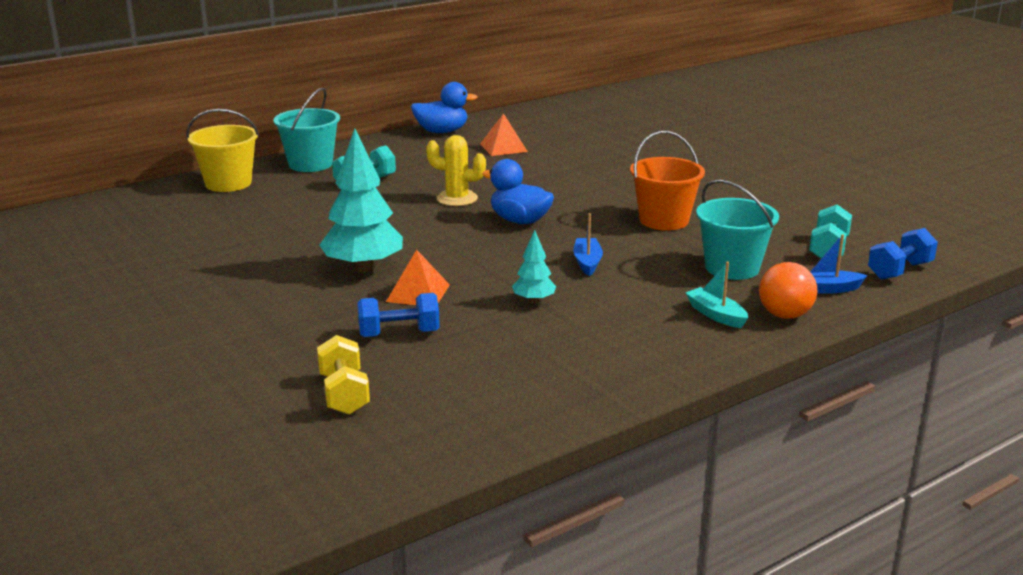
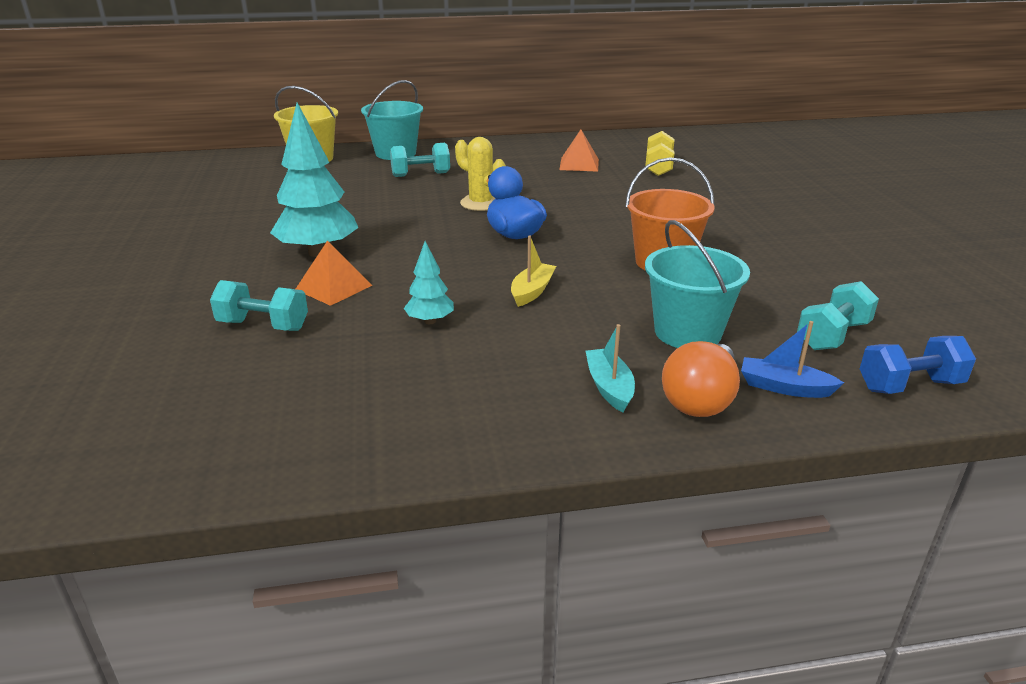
camera: 25 degrees right, 5 degrees up
(344, 394) = (133, 378): yellow dumbbell -> yellow dumbbell (658, 167)
(399, 334) = (263, 325): blue dumbbell -> turquoise dumbbell
(442, 131) = (539, 143): blue duck -> none
(587, 262) = (532, 291): blue boat -> yellow boat

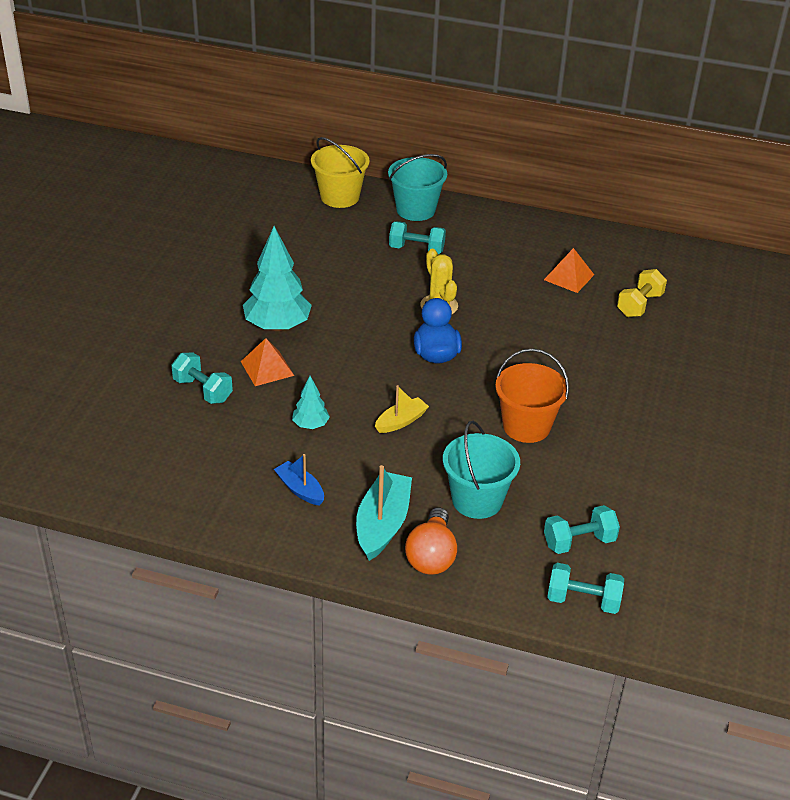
camera: 25 degrees right, 10 degrees up
(609, 387) = (382, 524): turquoise boat -> turquoise boat, size x1.67
(700, 400) = (431, 556): orange light bulb -> orange light bulb turned 45 degrees counterclockwise
(784, 387) = (496, 568): blue boat -> blue boat (300, 489)
(909, 386) = (583, 600): blue dumbbell -> turquoise dumbbell

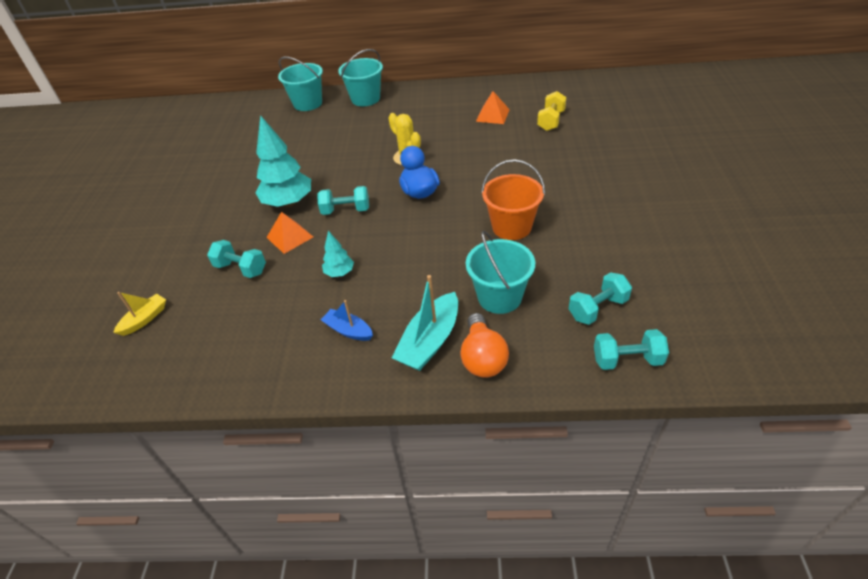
camera: 10 degrees left, 5 degrees up
(340, 197) = (308, 103): yellow bucket -> turquoise bucket
(382, 524) = (430, 341): turquoise boat -> turquoise boat turned 150 degrees counterclockwise
(401, 421) = (412, 250): yellow boat -> yellow boat (144, 319)
(416, 249) = (376, 124): turquoise dumbbell -> turquoise dumbbell (346, 210)

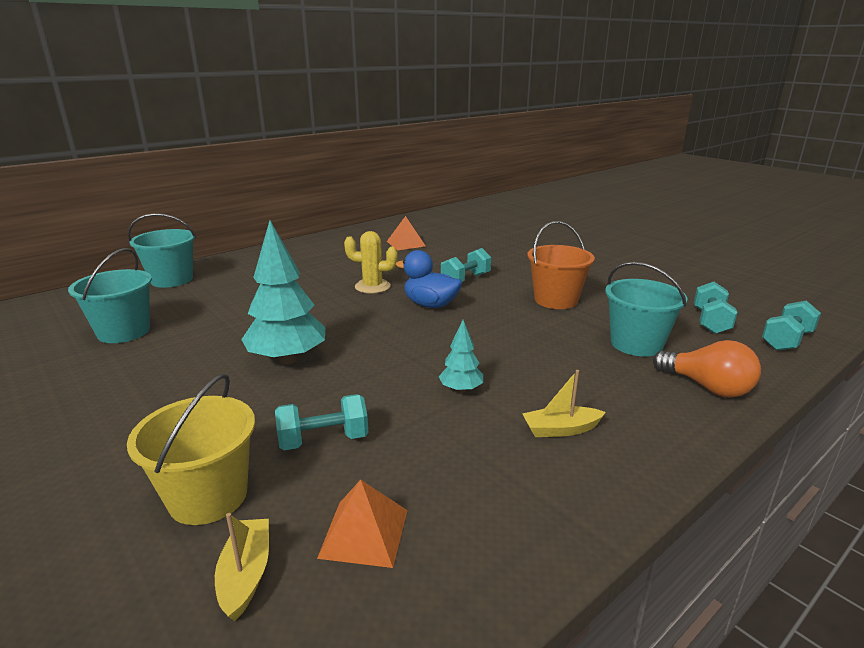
camera: 45 degrees left, 20 degrees down
(171, 273) = (208, 496): none -> yellow bucket
(289, 237) = (342, 386): orange pyramid -> orange pyramid (364, 533)
(346, 210) = (375, 341): turquoise dumbbell -> turquoise dumbbell (465, 280)
(348, 330) = (561, 429): blue boat -> yellow boat
(365, 99) = (246, 261): turquoise bucket -> turquoise bucket (124, 332)
(430, 341) = (647, 398): turquoise boat -> none
(551, 121) = (462, 236): yellow dumbbell -> none

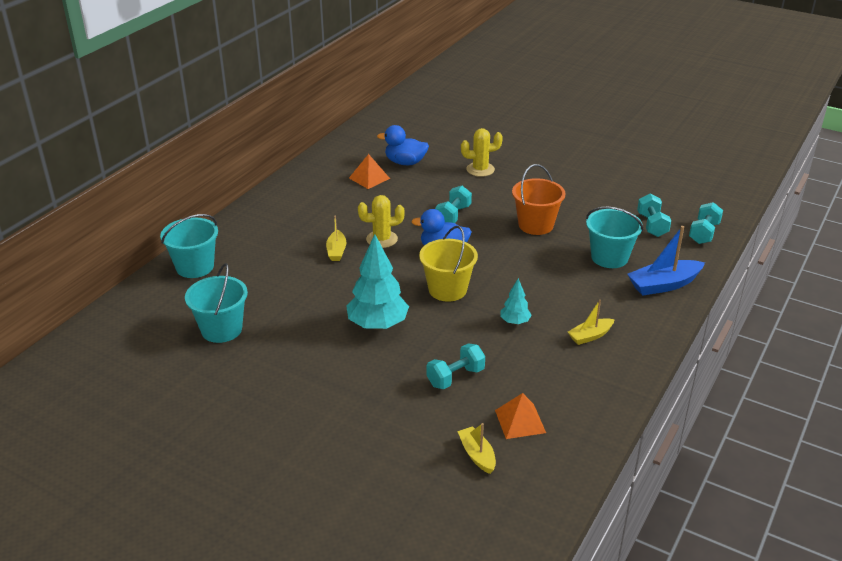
camera: 20 degrees left, 10 degrees up
(208, 496) = (419, 426): yellow bucket -> yellow bucket (447, 289)
(317, 288) = (336, 251): none -> yellow boat
(450, 238) = (405, 162): none -> blue duck
(523, 251) = (480, 169): none -> yellow cactus
(707, 387) = (664, 285): orange light bulb -> blue boat

